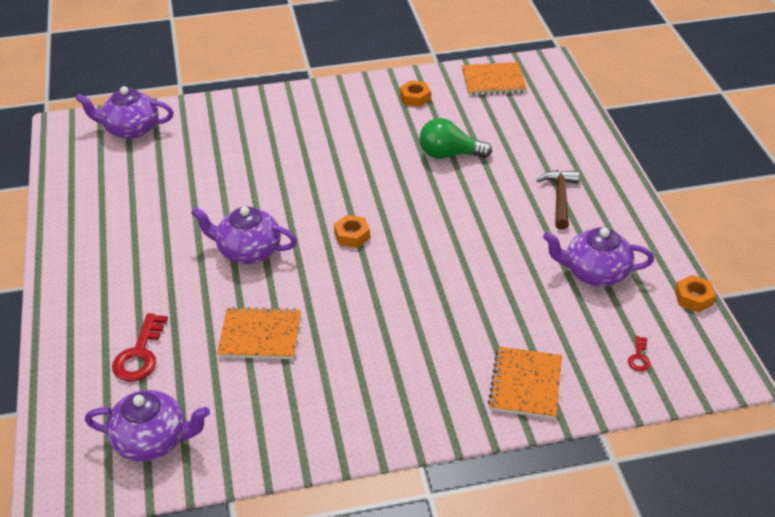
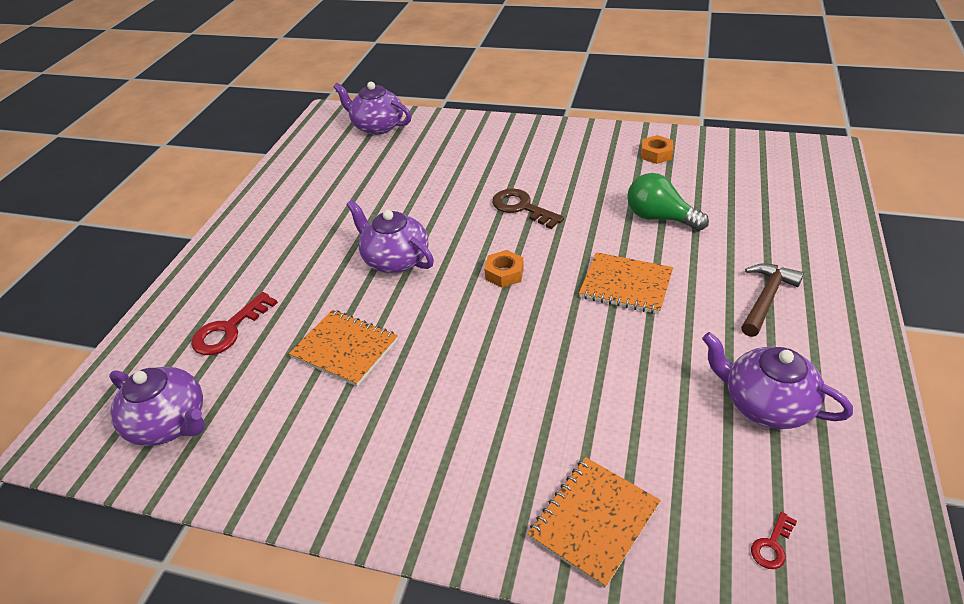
camera: 30 degrees right, 0 degrees up
(329, 175) = (522, 207): none -> brown key
(493, 81) = (752, 155): orange notebook -> orange notebook (626, 285)
(693, 298) = (897, 487): orange nut -> none

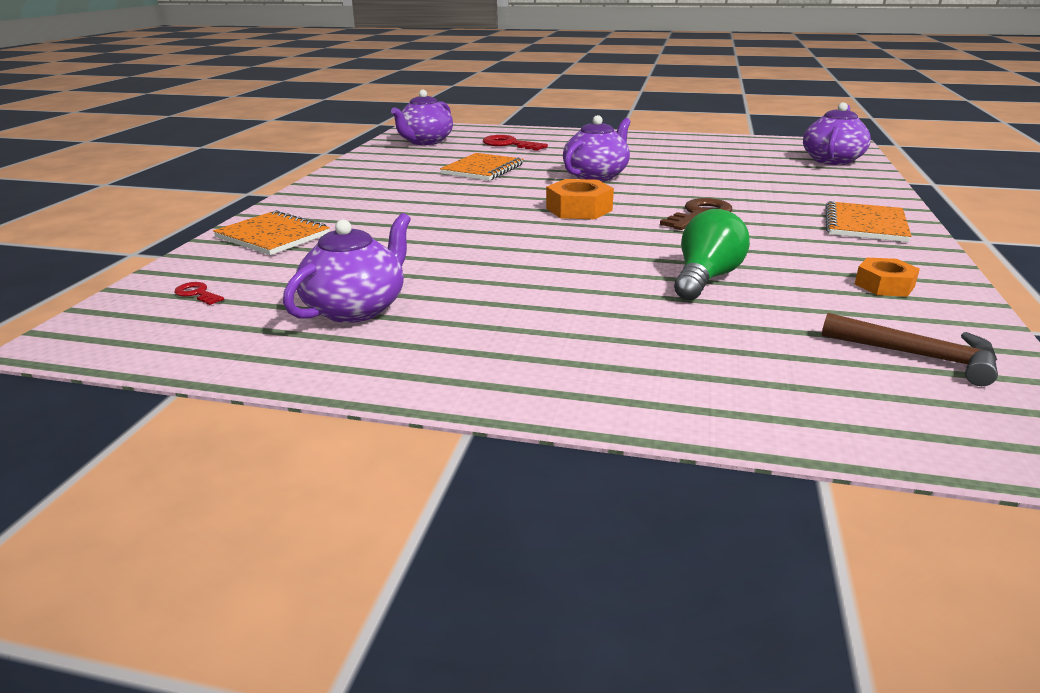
camera: 85 degrees right, 15 degrees down
(504, 273) = (579, 209): orange nut -> orange nut, size x1.51
(626, 285) = (562, 256): orange notebook -> orange notebook (865, 225)
(766, 299) = (534, 328): brown hammer -> brown hammer (917, 356)

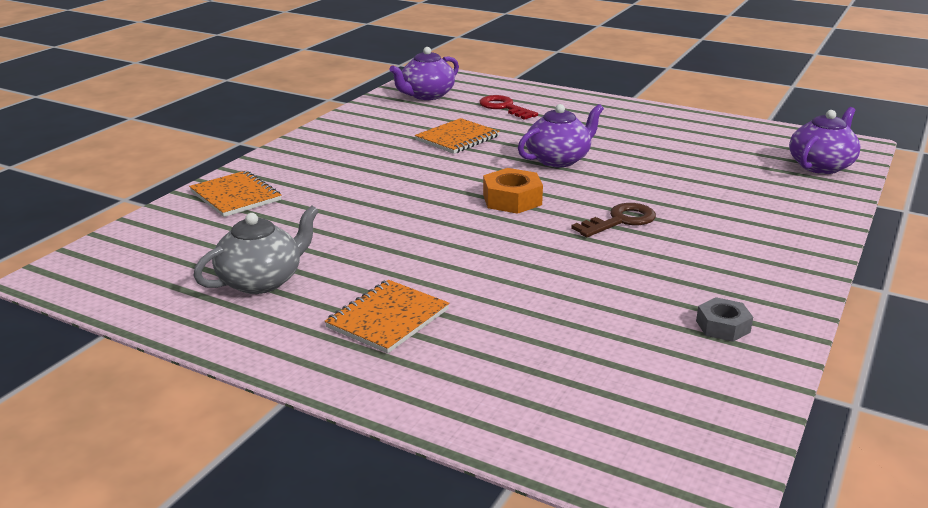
camera: 15 degrees right, 0 degrees up
(197, 293) = (153, 248): red key -> none
(356, 308) = (262, 281): purple teapot -> grey teapot
(706, 278) = (565, 294): green light bulb -> none
(865, 225) = (773, 255): orange notebook -> orange notebook (388, 319)
(884, 285) = (722, 326): orange nut -> grey nut
(917, 356) = (680, 401): brown hammer -> none

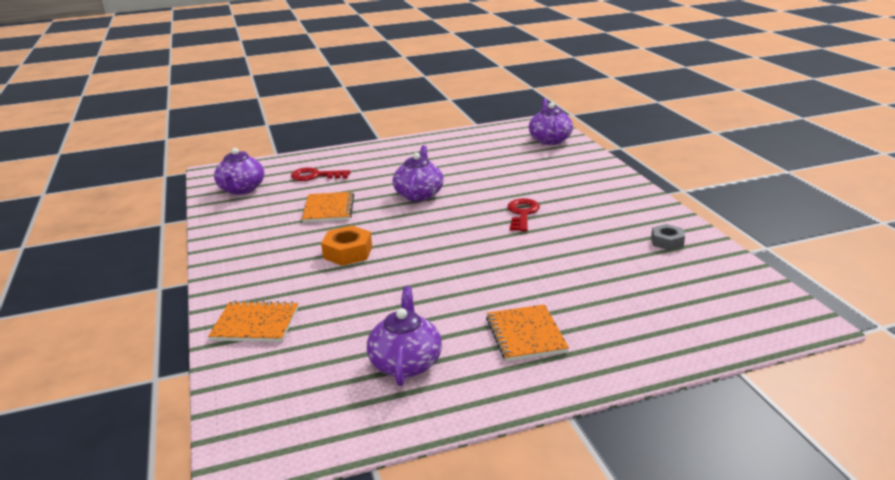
camera: 45 degrees left, 0 degrees up
(262, 281) = (406, 363): grey teapot -> purple teapot
(512, 199) = (443, 230): orange nut -> orange nut (348, 252)
(620, 221) = (522, 213): brown key -> red key

